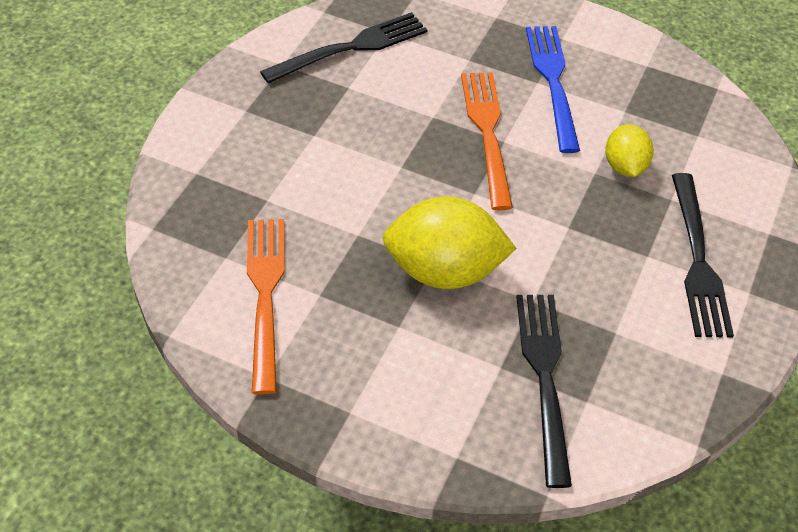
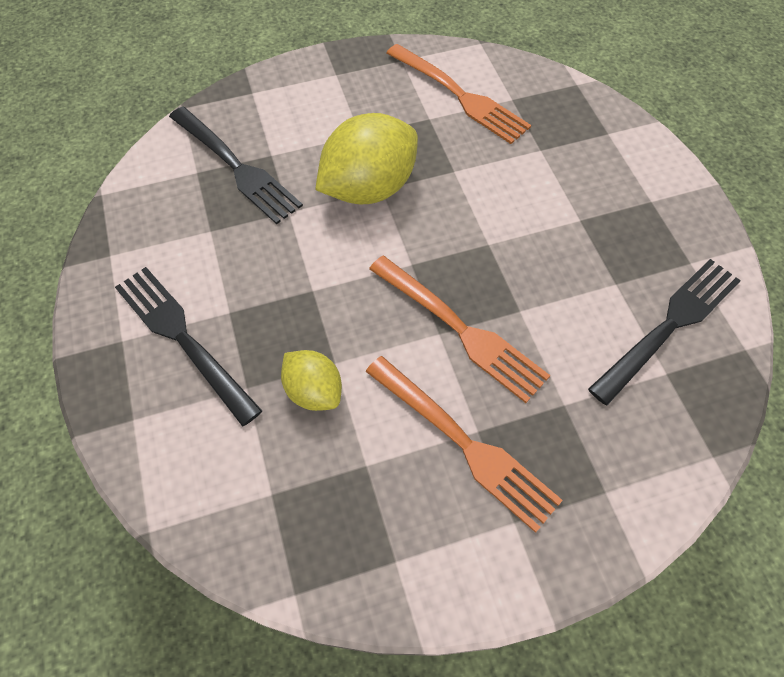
camera: 140 degrees right, 10 degrees up
(351, 48) = (669, 326): black fork -> black fork turned 150 degrees counterclockwise
(553, 82) = (464, 443): blue fork -> orange fork

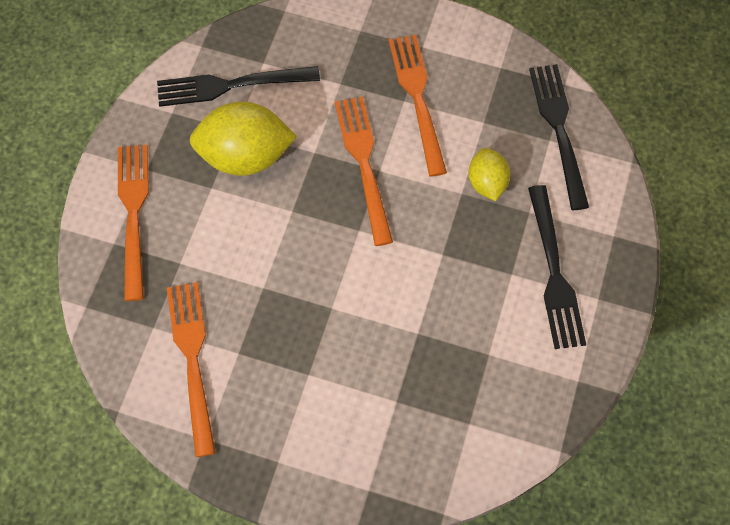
camera: 145 degrees left, 5 degrees up
(236, 167) = (433, 407): black fork -> black fork (559, 130)
(369, 188) = (341, 314): yellow lemon -> yellow lemon (245, 156)
(618, 161) = (133, 214): none -> orange fork

